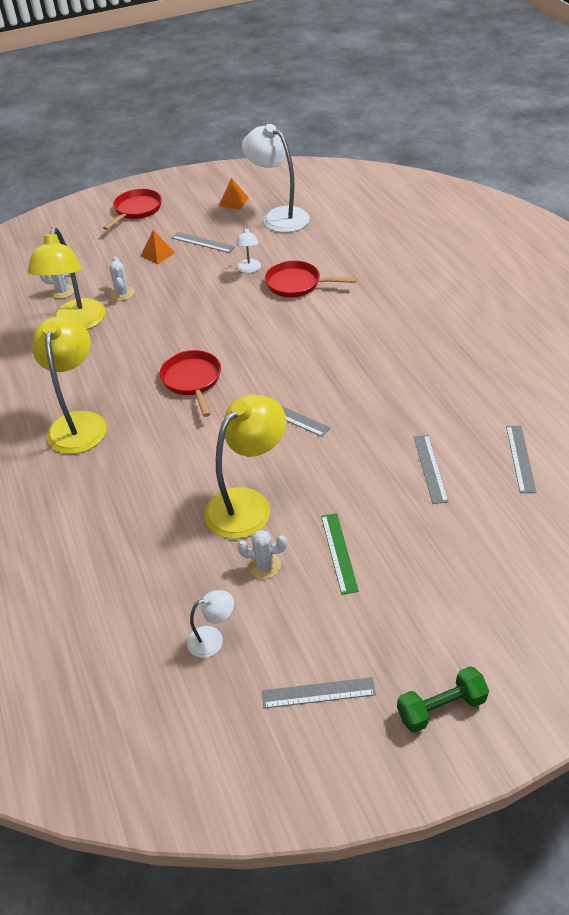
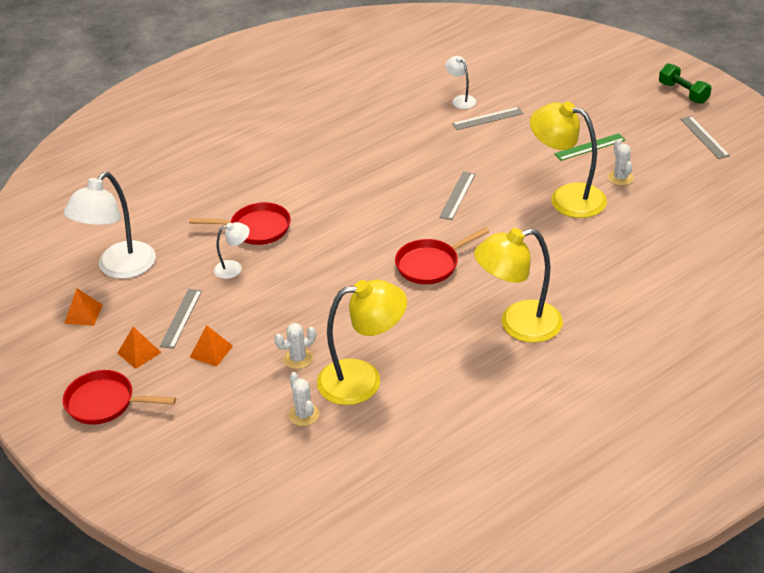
camera: 105 degrees left, 5 degrees down
(177, 224) = (139, 352): none -> orange pyramid
(213, 639) = (695, 187): white lamp -> white lamp (461, 100)
(297, 284) = (256, 228): red pan -> red pan turned 90 degrees counterclockwise
(520, 458) = (460, 82): grey ruler -> none

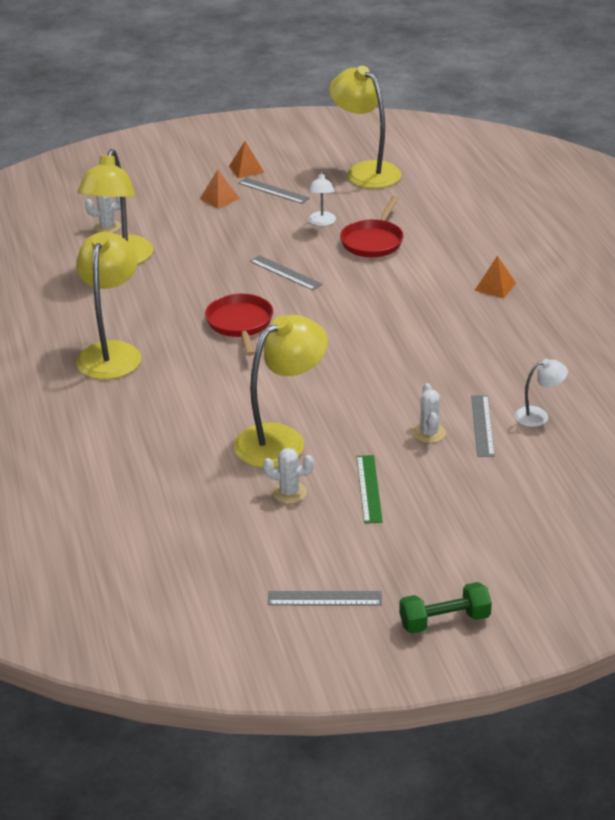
camera: 110 degrees right, 5 degrees down
(83, 314) = (316, 151): orange pyramid -> orange pyramid (495, 286)
(105, 403) = (201, 151): red pan -> none
(119, 268) = (365, 171): white lamp -> yellow lamp
(298, 358) = (174, 234): white cactus -> white cactus (429, 433)
(457, 195) = (341, 366): grey ruler -> grey ruler (285, 273)

